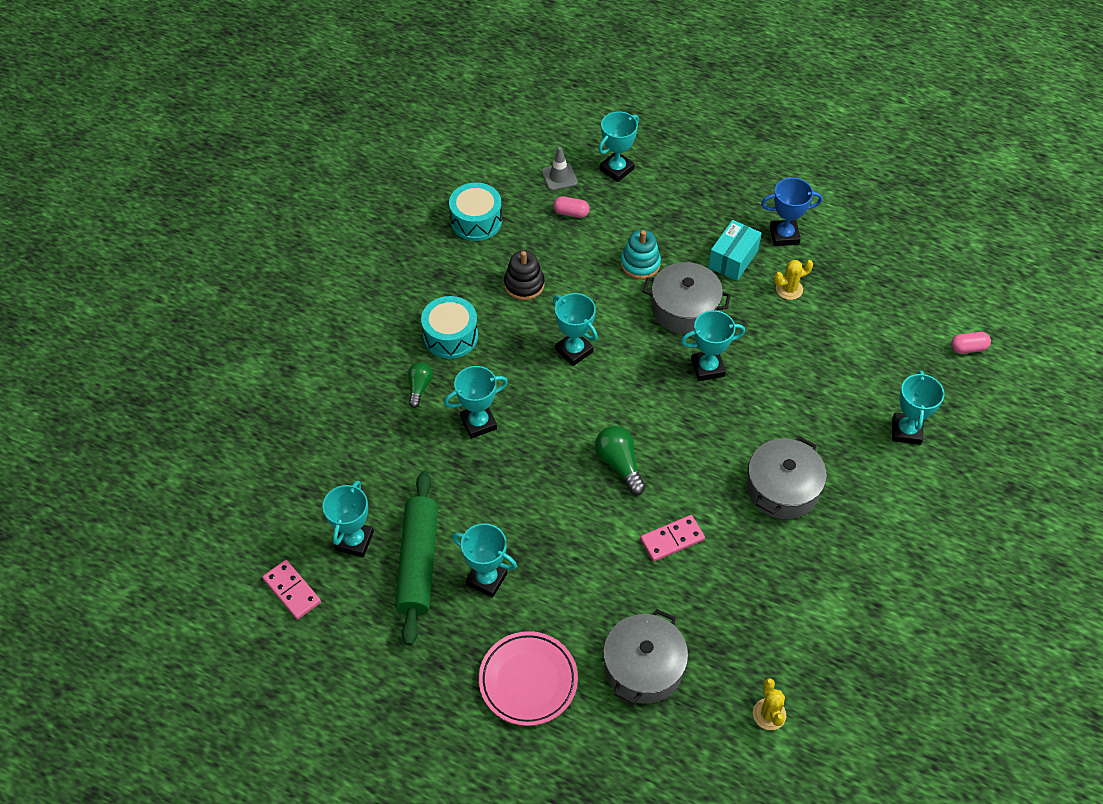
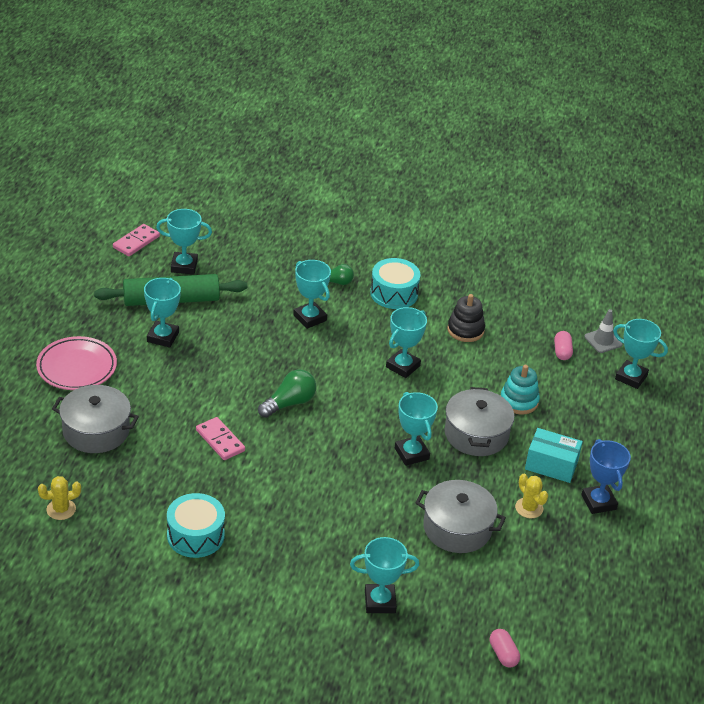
camera: 75 degrees right, 15 degrees down
(476, 221) = (526, 295): turquoise drum -> turquoise drum (195, 536)
(782, 488) = (289, 510): grey pot -> grey pot (457, 528)

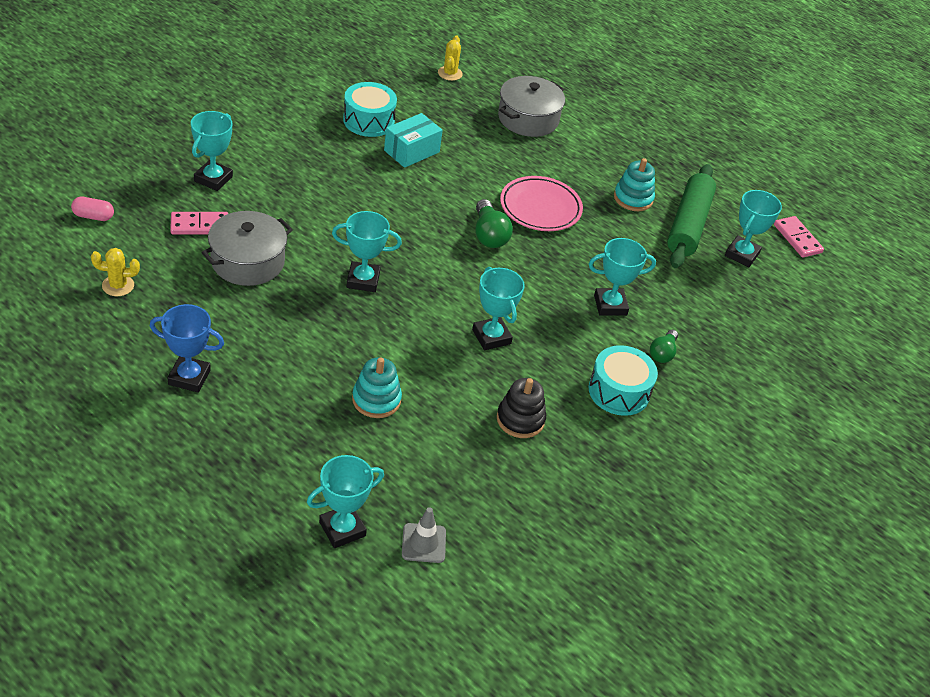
camera: 115 degrees right, 5 degrees up
(77, 367) = (617, 137): pink plate -> pink plate (540, 208)
(163, 337) = (633, 198): turquoise trophy -> turquoise stacking toy
(220, 440) = (468, 175): pink domino -> pink domino (199, 225)
(476, 434) = (353, 339): grey pot -> none
(529, 508) = (228, 322): yellow cactus -> yellow cactus (118, 285)
(551, 465) = (267, 371): turquoise box -> turquoise box (411, 151)
(562, 352) = (429, 488): pink capsule -> none

